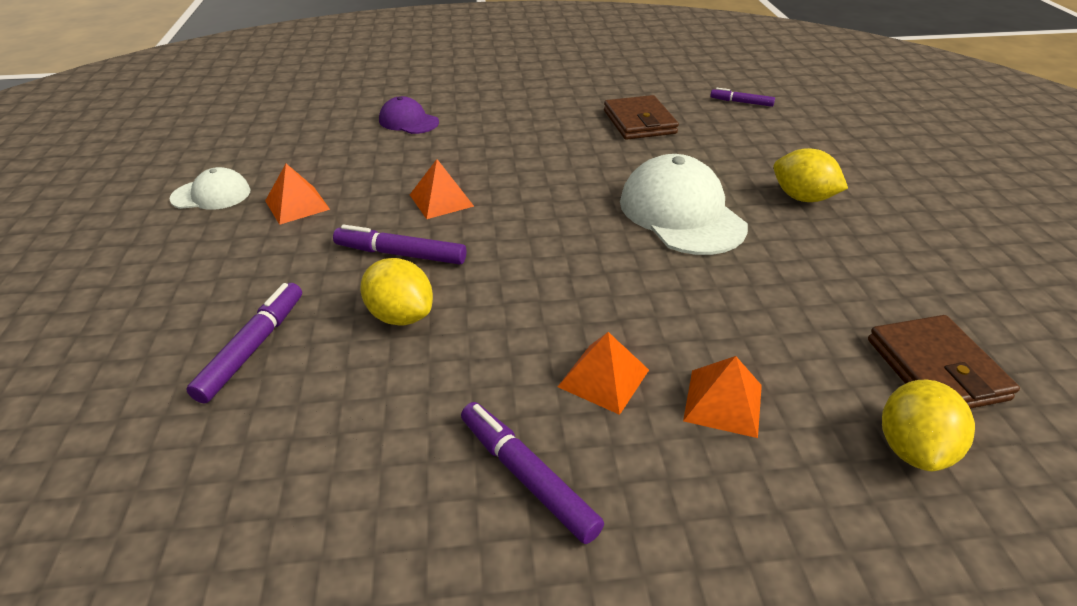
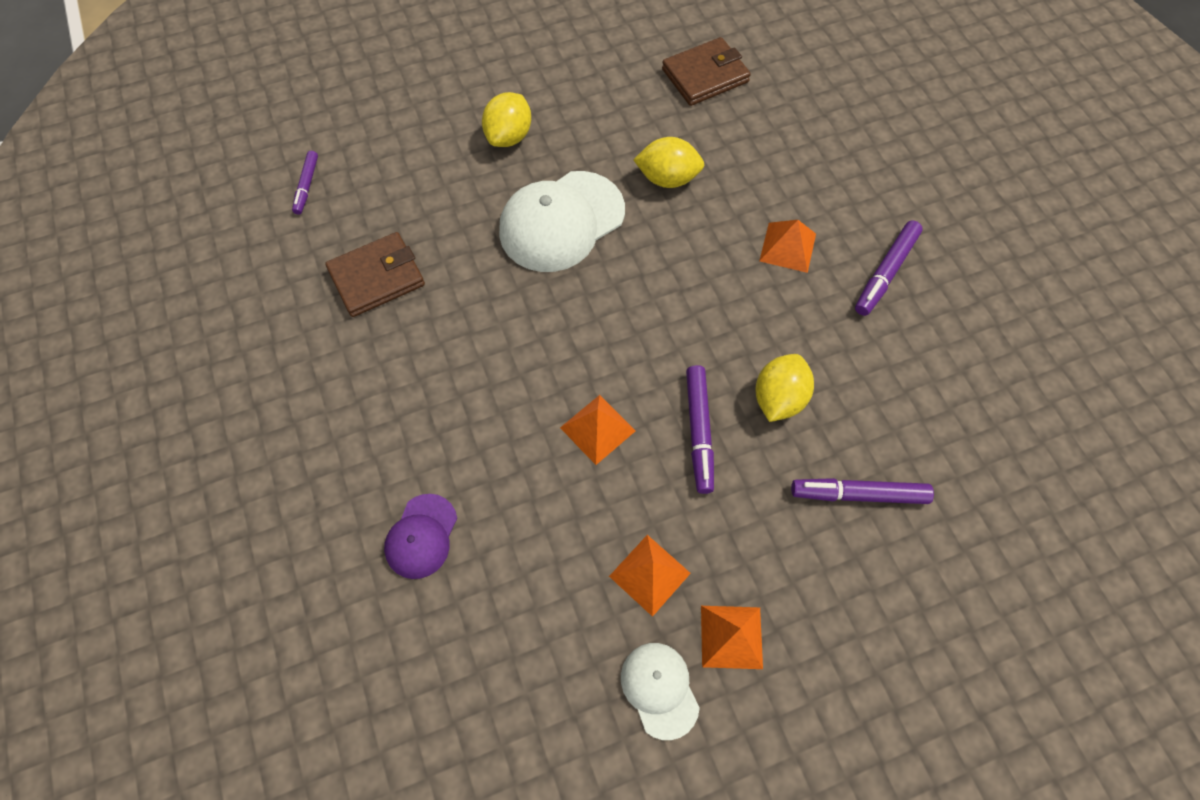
camera: 105 degrees left, 25 degrees up
(723, 402) = (781, 180): orange pyramid -> orange pyramid (731, 636)
(912, 448) = (778, 94): yellow lemon -> yellow lemon (667, 178)

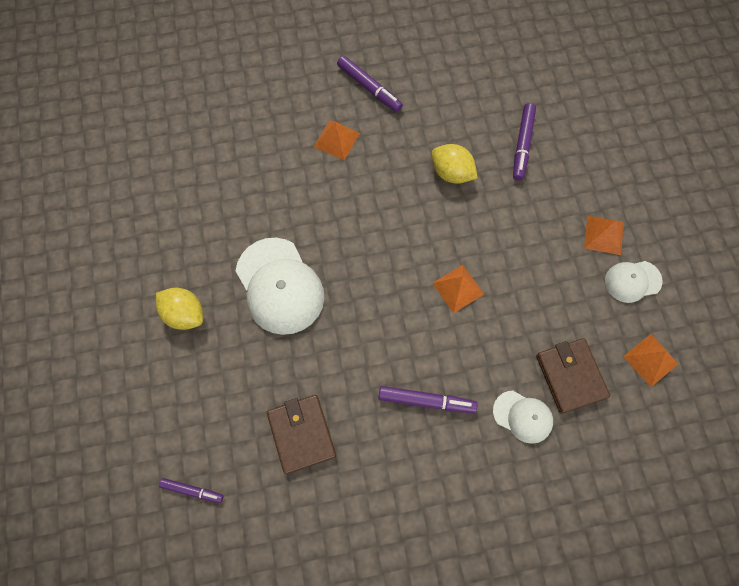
camera: 80 degrees left, 5 degrees up
(421, 536) = (523, 416): purple cap -> white cap
(649, 574) = (562, 274): orange pyramid -> orange pyramid (650, 360)
(667, 178) = (258, 204): yellow lemon -> none
(699, 431) = (468, 225): purple marker -> purple marker (426, 401)
(705, 76) = (165, 158): brown wallet -> brown wallet (570, 376)

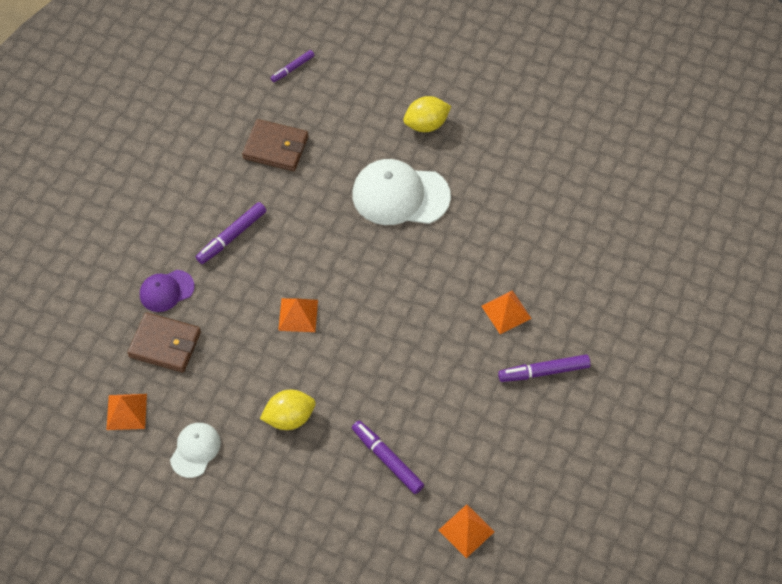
camera: 125 degrees right, 10 degrees down
(451, 173) = (404, 381): yellow lemon -> yellow lemon (289, 418)
(523, 416) = (166, 291): white cap -> purple cap
(604, 235) = (251, 460): orange pyramid -> orange pyramid (466, 530)

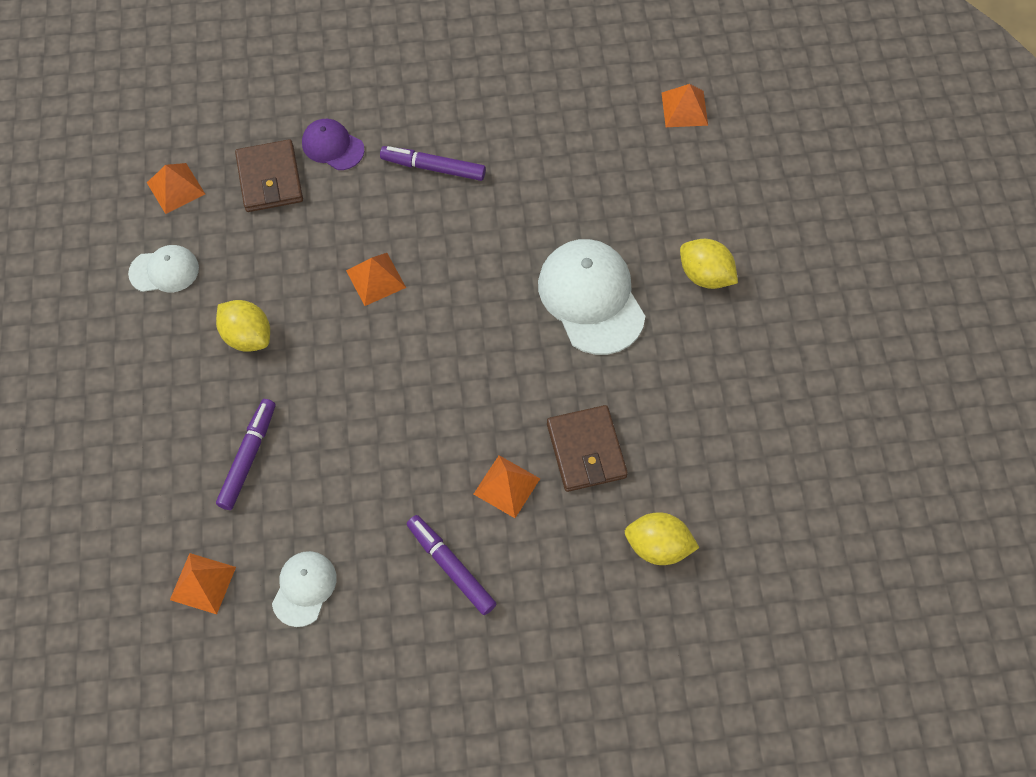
camera: 60 degrees right, 5 degrees up
(276, 148) = (571, 148): brown wallet -> brown wallet (586, 450)
(292, 68) = (684, 109): purple marker -> orange pyramid
(507, 467) = (304, 588): none -> white cap
(597, 249) = (658, 546): none -> yellow lemon

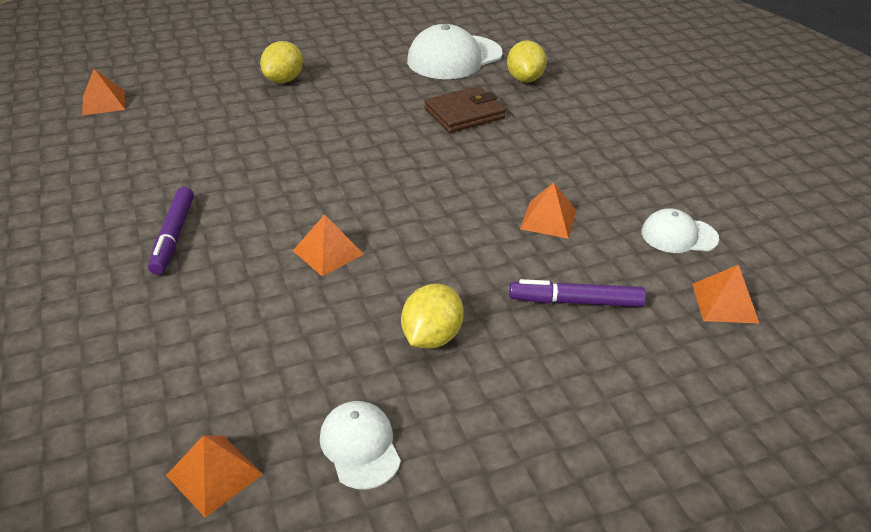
camera: 105 degrees left, 25 degrees down
(270, 179) = (194, 371): brown wallet -> none
(332, 146) = (139, 322): purple cap -> none
(451, 567) = (602, 161): purple marker -> none
(507, 486) = (515, 145): orange pyramid -> orange pyramid (548, 219)
(591, 298) = (319, 126): white cap -> white cap (454, 58)

